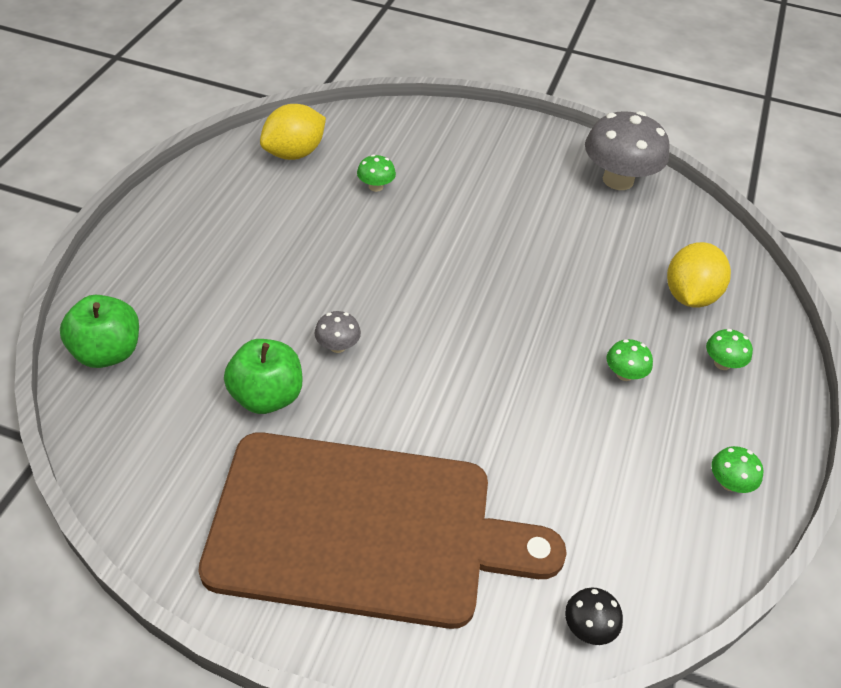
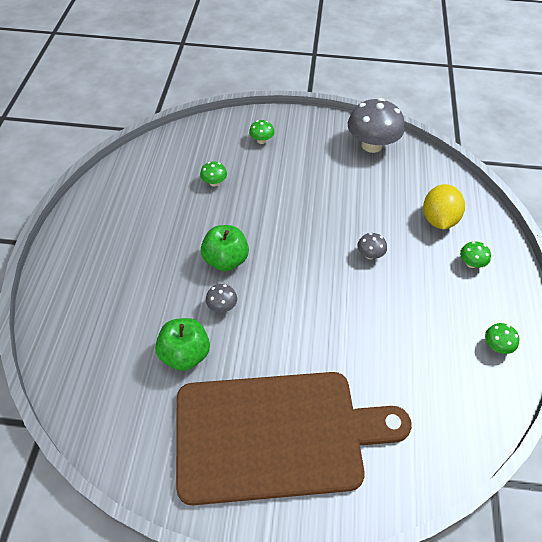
camera: 10 degrees left, 5 degrees up
(108, 352) = (66, 347): green apple -> green apple (225, 260)
(294, 153) = (151, 168): yellow lemon -> none
(572, 322) = (370, 255): none -> grey mushroom
(588, 627) = (437, 467): black mushroom -> none
(624, 374) = (412, 284): green mushroom -> green mushroom (261, 140)

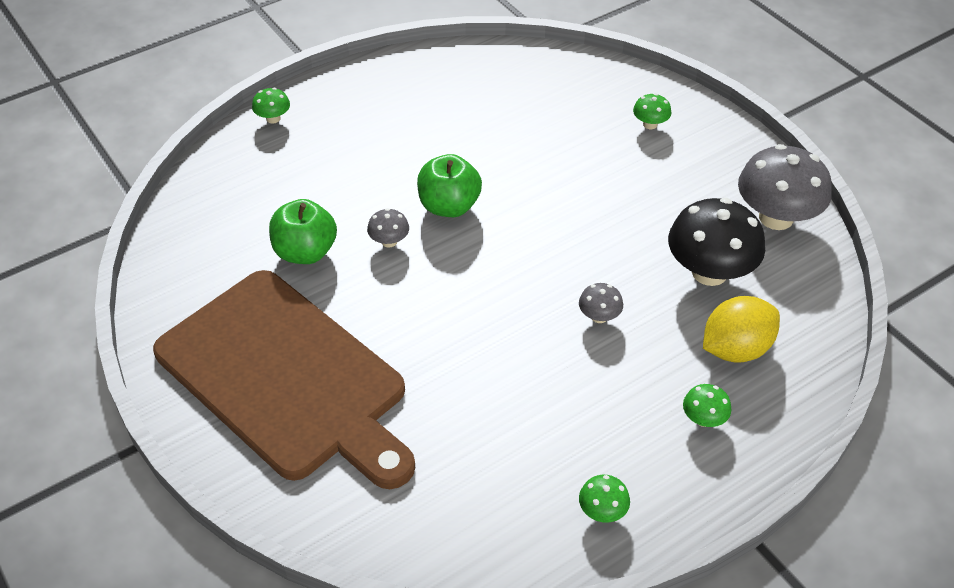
camera: 50 degrees right, 5 degrees down
(214, 182) = (539, 130): green mushroom -> green mushroom (273, 118)
(382, 193) = (709, 272): none -> black mushroom

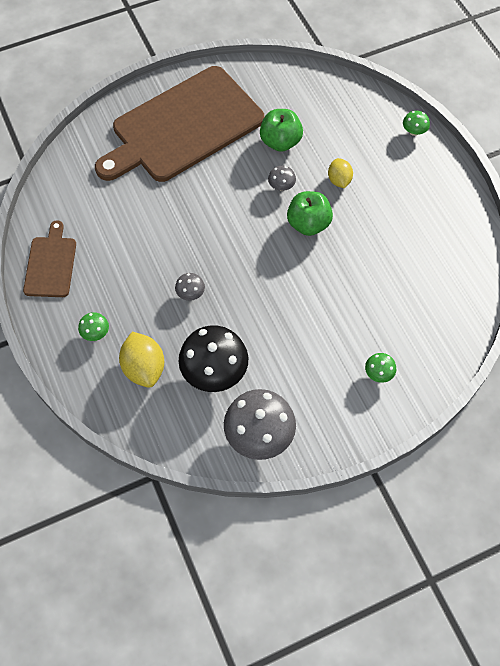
camera: 100 degrees right, 15 degrees up
(368, 183) = (339, 180): none -> yellow lemon
(602, 511) = (50, 264): green mushroom -> brown cutting board

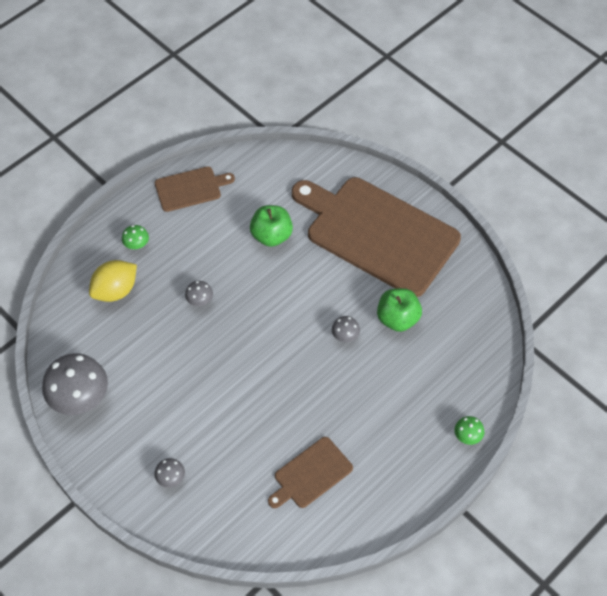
camera: 70 degrees right, 5 degrees down
(214, 372) = (129, 344): black mushroom -> none
(308, 224) = (311, 371): green apple -> green apple (271, 236)
(339, 180) = (374, 383): yellow lemon -> none
(378, 373) = (171, 478): green mushroom -> grey mushroom
(412, 256) = (311, 474): none -> brown cutting board

